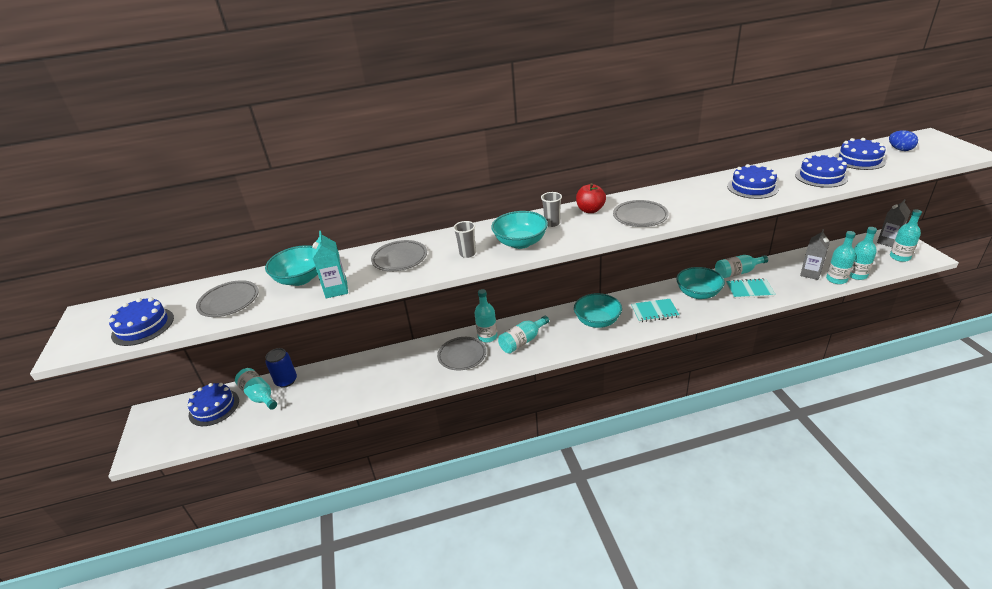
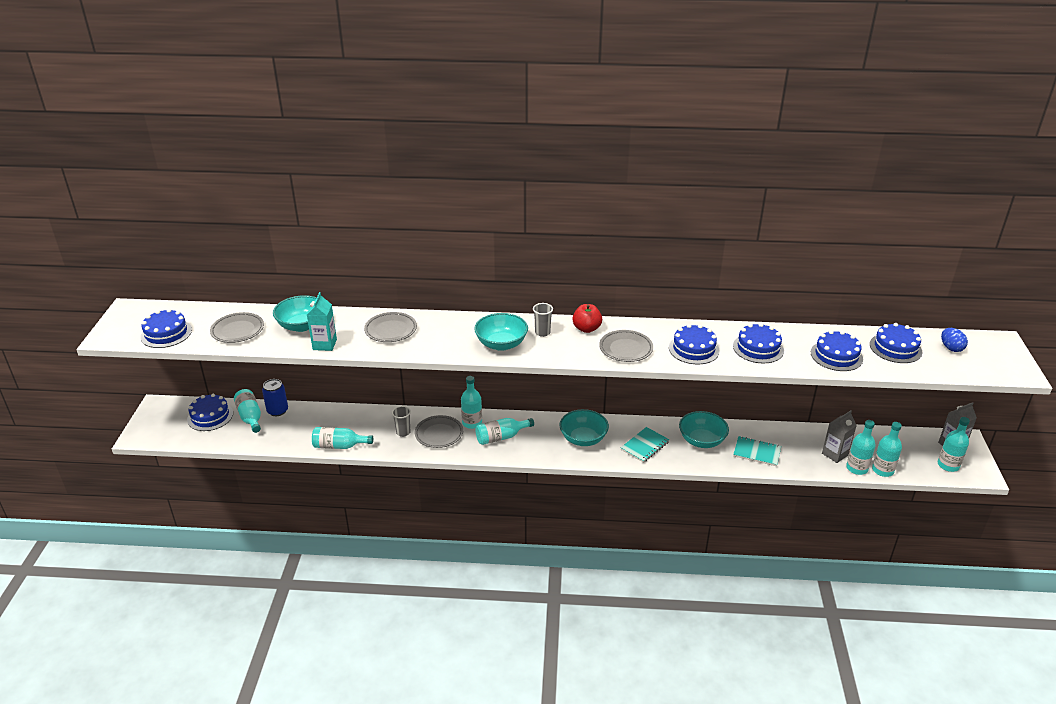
camera: 15 degrees right, 0 degrees up
(467, 254) = (449, 342): grey cup -> grey cup (403, 432)
(654, 312) = (644, 446): turquoise notebook -> turquoise notebook turned 60 degrees counterclockwise
(699, 202) = (694, 349): none -> blue cake
(737, 272) = (759, 431): turquoise bottle -> turquoise bottle (339, 446)

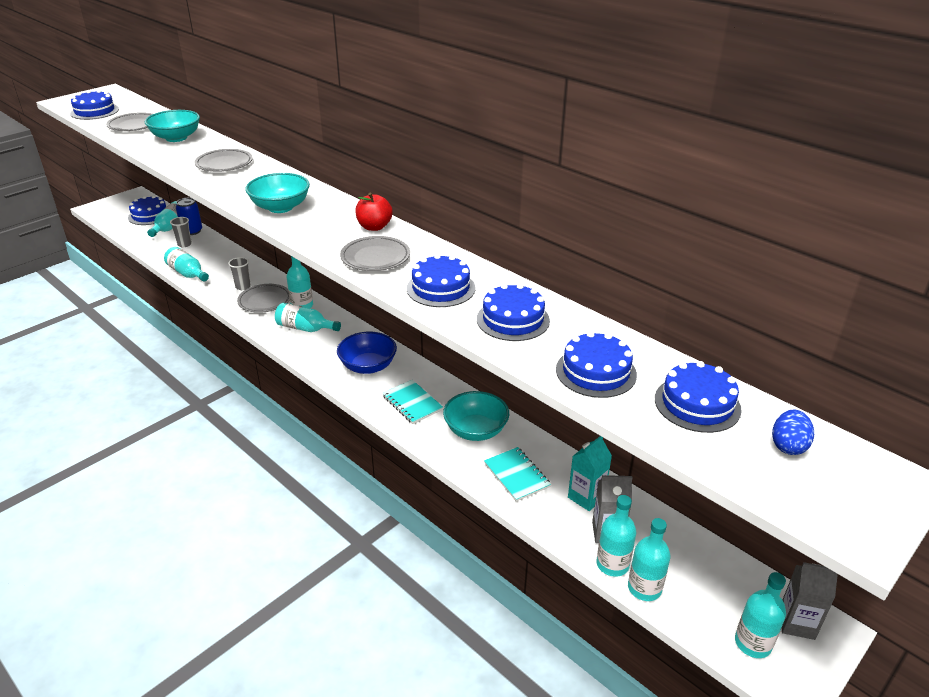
camera: 40 degrees right, 0 degrees up
(324, 344) = (163, 155): turquoise carton -> turquoise carton (586, 497)
(542, 332) = (330, 213): grey cup -> grey cup (184, 244)
(583, 439) = (368, 366): turquoise bowl -> blue bowl
(644, 446) = (412, 403): turquoise notebook -> turquoise notebook turned 60 degrees clockwise

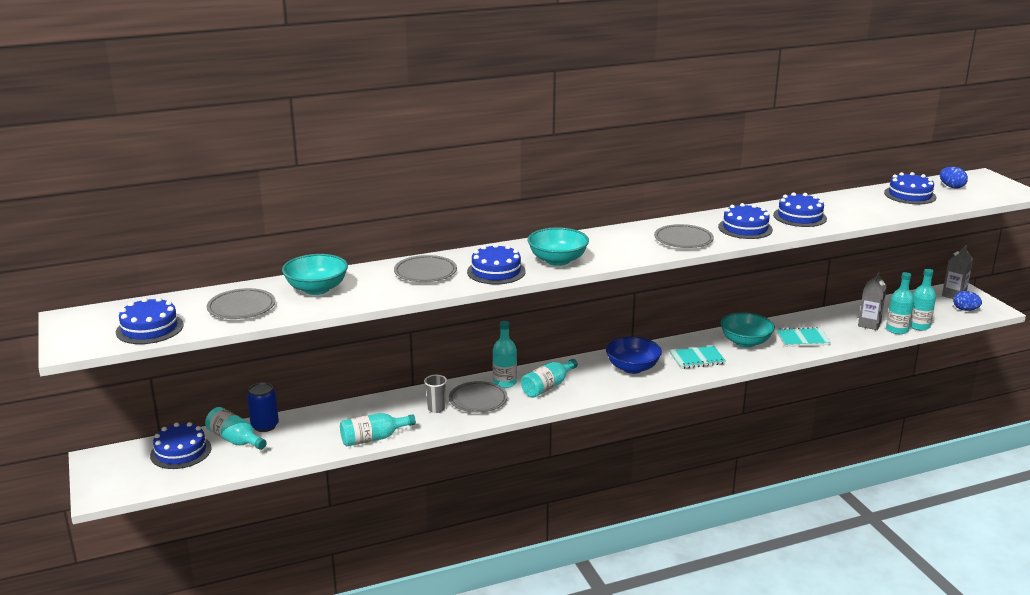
camera: 65 degrees left, 10 degrees down
(184, 244) = (295, 434): grey cup -> none
(374, 227) = (628, 233): red apple -> none
(586, 497) = (834, 322): turquoise carton -> none
(596, 372) = (870, 209): blue cake -> blue cake (496, 271)
(753, 643) = (965, 310): turquoise bottle -> blue egg

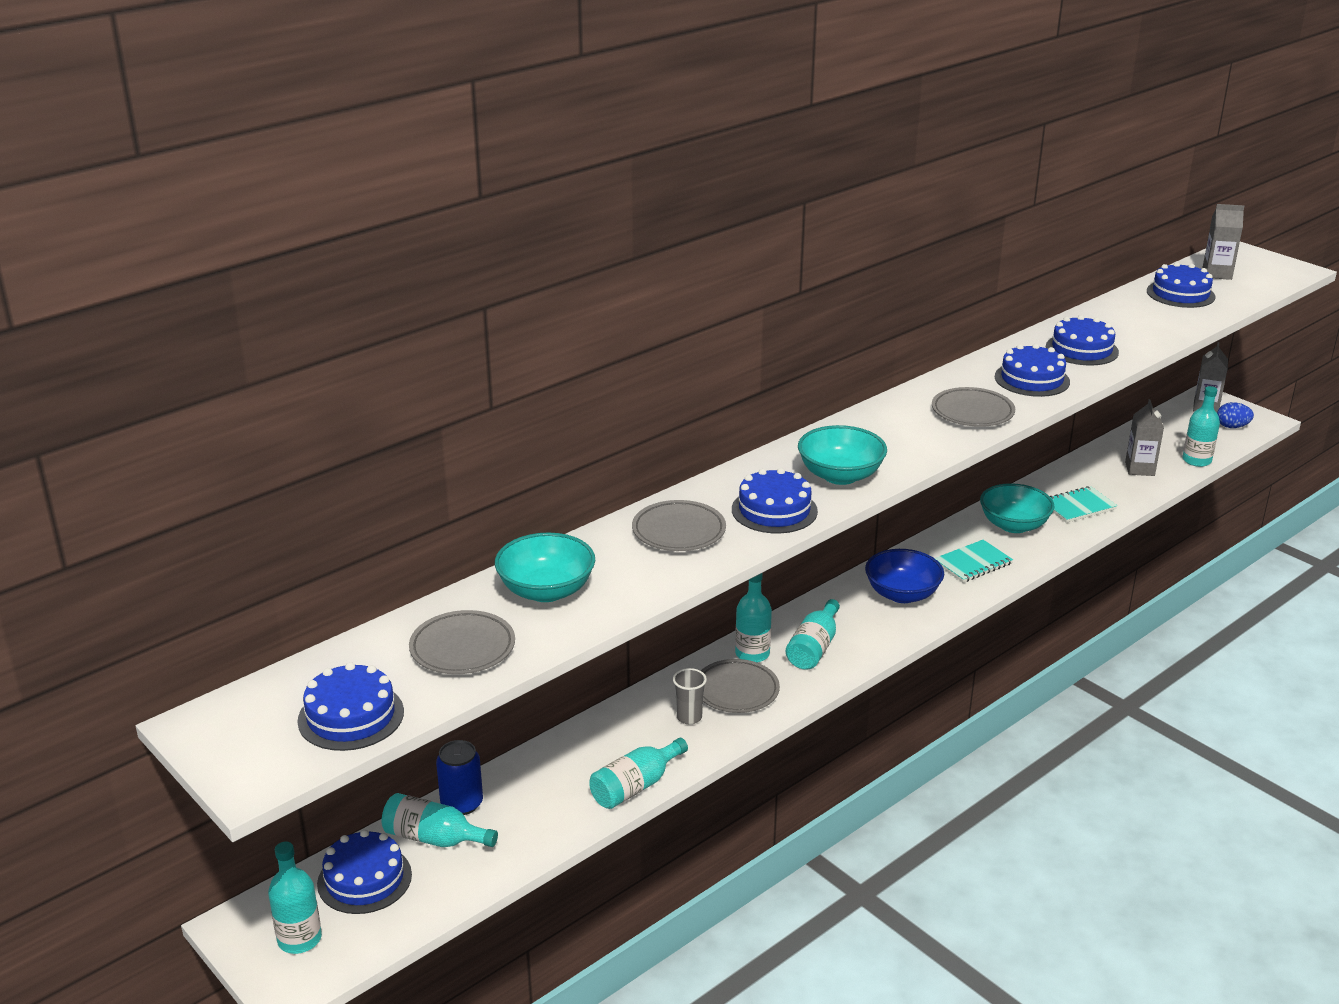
camera: 20 degrees left, 5 degrees up
(897, 330) = (1176, 471): turquoise bottle -> turquoise bottle (299, 939)
(951, 187) = (1217, 274): blue egg -> grey carton

